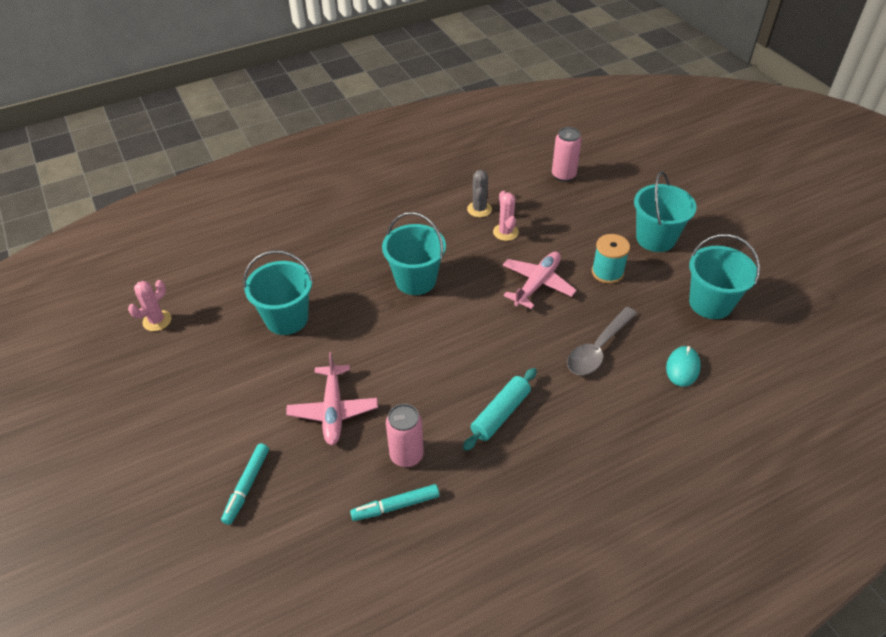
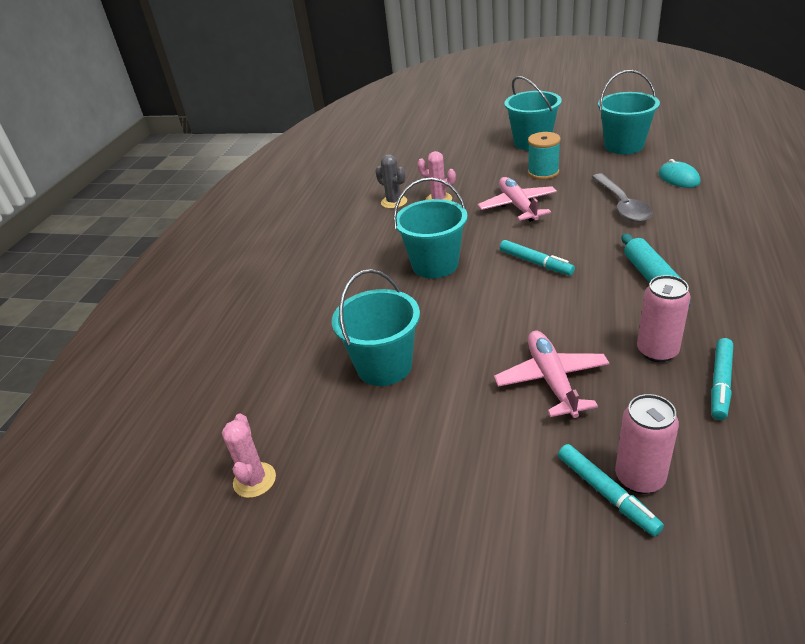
camera: 45 degrees left, 10 degrees down
(333, 410) = (551, 380): pink plane -> pink plane turned 135 degrees counterclockwise
(464, 335) = (535, 263): none -> turquoise marker
(563, 175) = (412, 153): pink can -> pink can (639, 478)

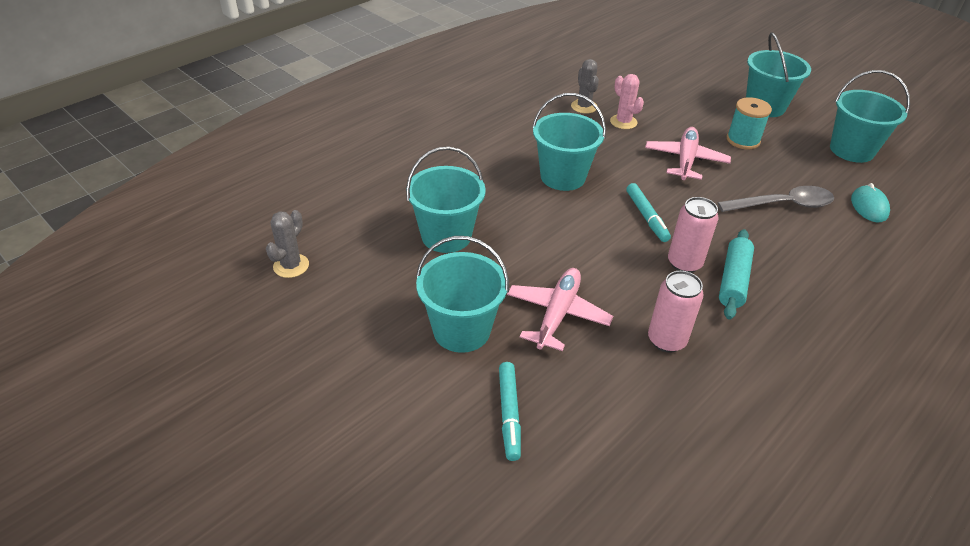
camera: 25 degrees right, 5 degrees up
(254, 480) = (291, 266): pink cactus -> grey cactus
(486, 443) = (461, 330): none -> turquoise bucket
(622, 205) = (782, 205): grey spoon -> grey spoon turned 120 degrees counterclockwise
(639, 478) = (545, 419): pink can -> pink can (684, 263)
(720, 383) = (689, 393): turquoise marker -> none

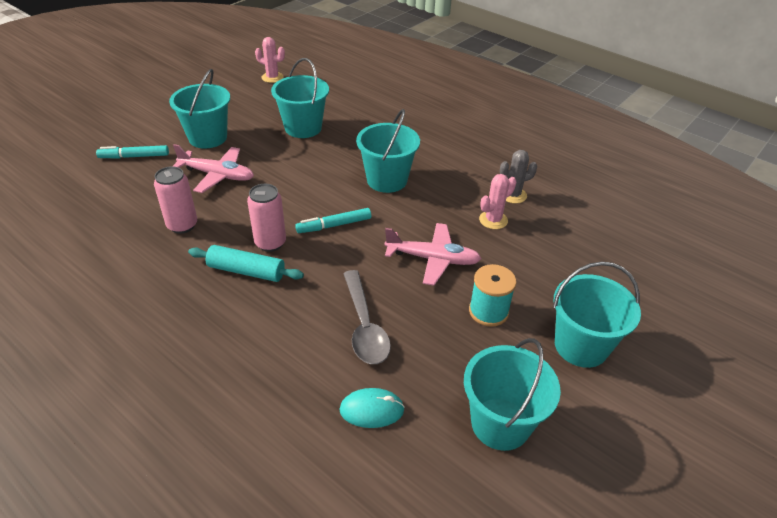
camera: 85 degrees right, 0 degrees up
(291, 266) = (272, 77): grey cactus -> pink cactus

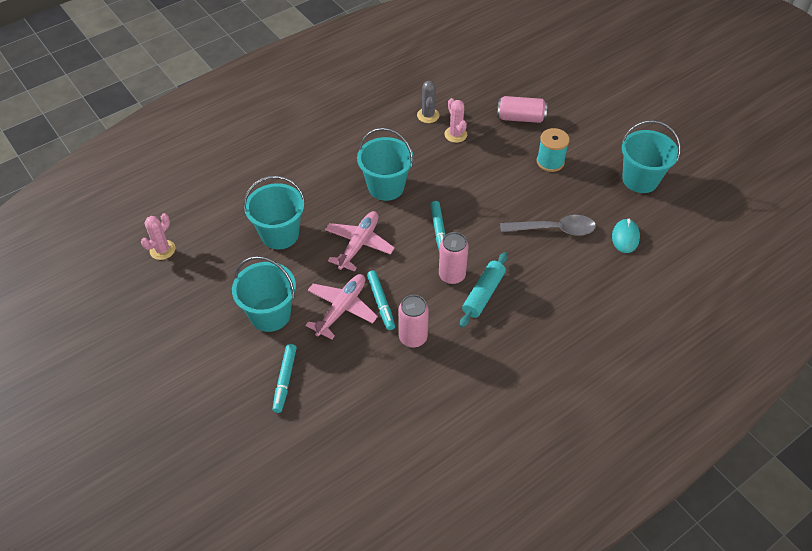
camera: 75 degrees left, 10 degrees up
(227, 198) = (381, 303): none -> turquoise marker
(433, 259) = (492, 179): pink plane -> pink plane (359, 244)
(556, 274) = (520, 118): none -> pink can
(581, 346) = (586, 127): turquoise bucket -> none

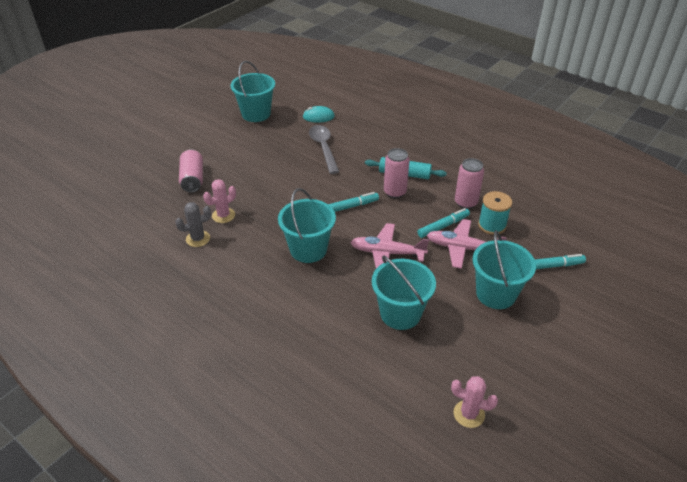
camera: 105 degrees left, 10 degrees down
(550, 162) = (247, 157): turquoise spool -> turquoise spool (492, 225)

